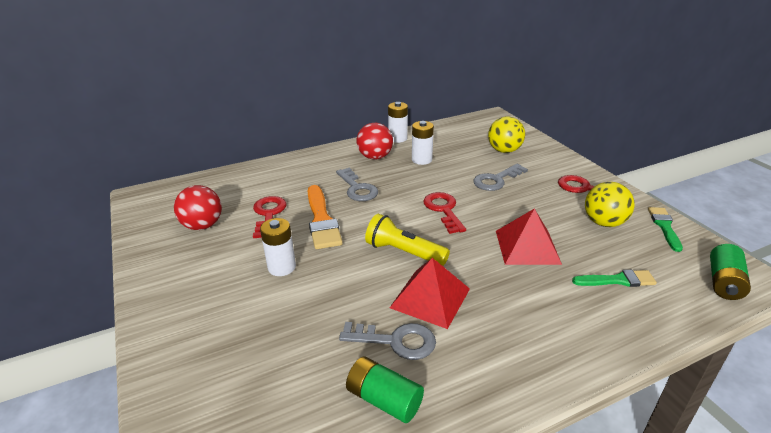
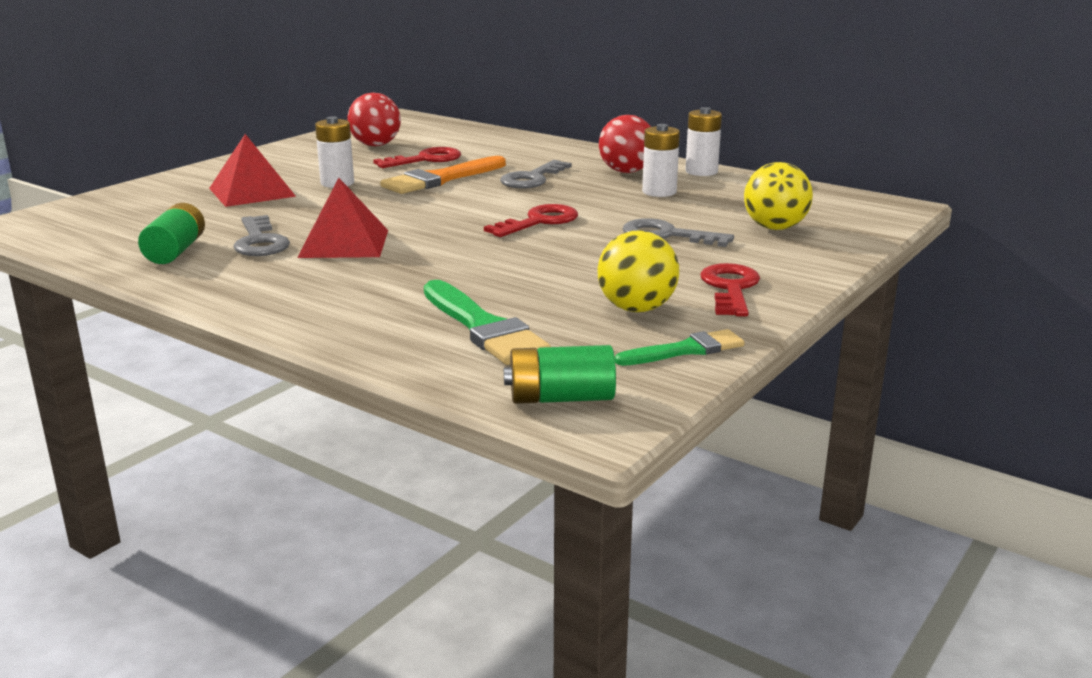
camera: 60 degrees right, 10 degrees down
(404, 252) = (419, 220): yellow flashlight -> none
(527, 247) = (505, 272): red pyramid -> red pyramid (252, 192)
(617, 280) = (483, 328): green brush -> green brush, size x1.62

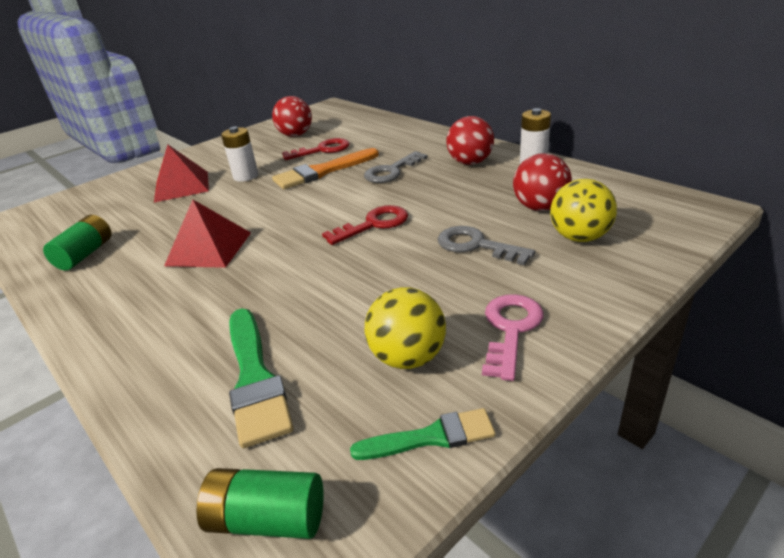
camera: 15 degrees right, 10 degrees up
(260, 242) = (150, 245): grey key -> none
(659, 192) = (488, 187): white battery -> none
(724, 207) = (540, 207): none -> red ball
(730, 288) = (511, 329): red key -> pink key

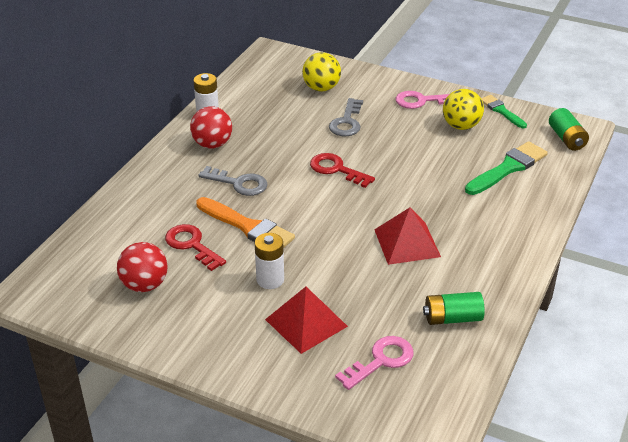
camera: 115 degrees left, 5 degrees up
(101, 211) = (381, 361): none -> pink key
(540, 207) = (286, 104): red ball -> none

